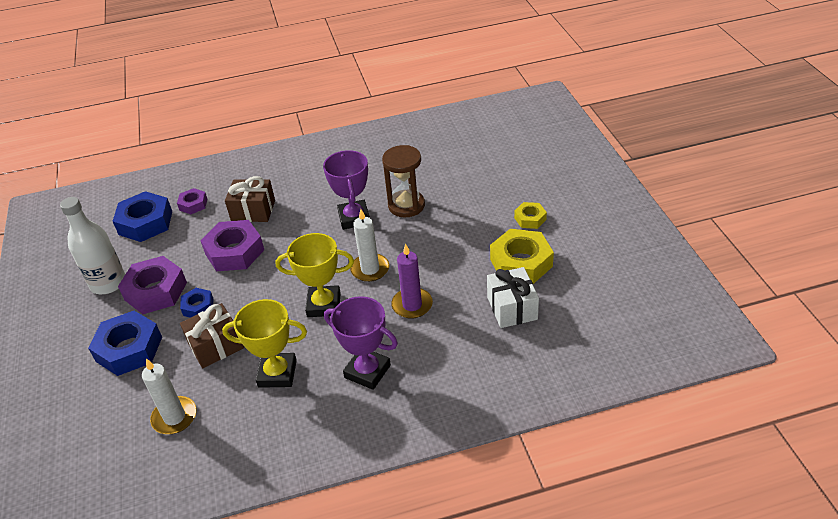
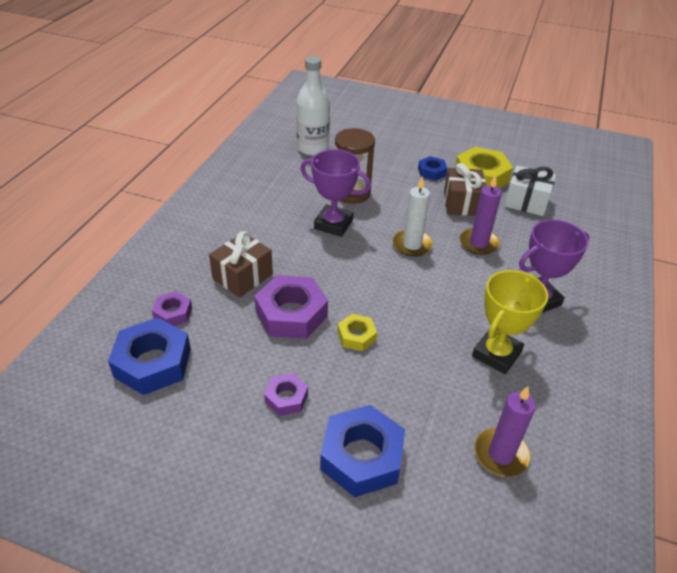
camera: 60 degrees left, 0 degrees up
(108, 283) = (224, 436): white bottle -> white bottle (312, 148)
(155, 291) = (286, 398): purple nut -> purple nut, size x0.54
(174, 417) = (500, 454): white candle -> purple candle
(198, 307) = (348, 373): blue nut -> blue nut (431, 172)
(216, 346) = (421, 382): brown gift -> brown gift (462, 203)
(324, 305) = (431, 289): yellow trophy -> none
(530, 219) = (437, 151): yellow nut -> yellow nut (356, 336)

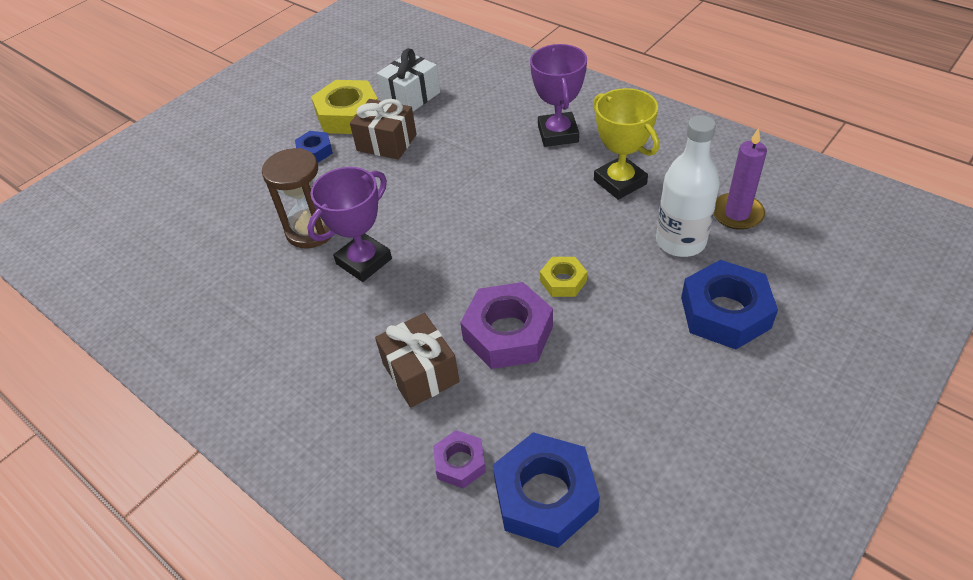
camera: 65 degrees left, 5 degrees up
(286, 398) = (637, 361): purple nut -> none
(312, 148) = (187, 249): white bottle -> white bottle (680, 241)
(412, 245) = (436, 201): white candle -> none
(478, 243) = (459, 149): purple candle -> none

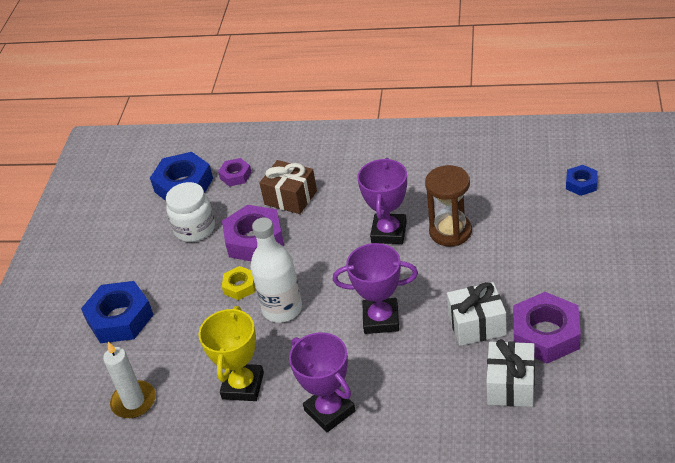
camera: 150 degrees right, 5 degrees down
(315, 151) = (529, 287): blue nut -> blue nut (581, 184)
(348, 115) = (546, 334): yellow nut -> purple nut
(386, 143) = (477, 325): brown gift -> white gift
(455, 181) = (381, 319): none -> purple trophy
(572, 396) = (194, 229): none -> white jar
(620, 182) = (243, 386): yellow trophy -> yellow trophy turned 75 degrees clockwise
(680, 241) = (170, 355): white bottle -> white bottle (282, 309)
(737, 214) = (134, 401): purple candle -> white candle

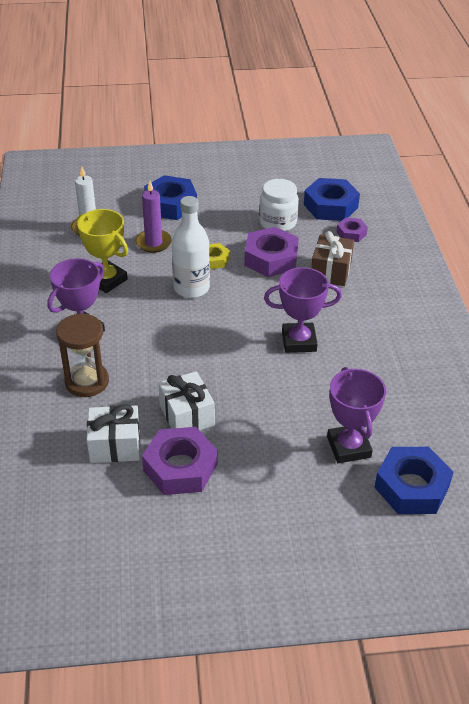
camera: 70 degrees right, 0 degrees up
(189, 338) = (153, 243): none -> purple candle
(243, 386) = (107, 280): yellow trophy -> yellow trophy turned 45 degrees clockwise
(381, 319) = (186, 350): purple trophy -> purple trophy (348, 447)
(450, 231) = (309, 385): brown hourglass -> brown hourglass (87, 382)
(581, 184) = (411, 487): blue nut -> blue nut, size x1.87

